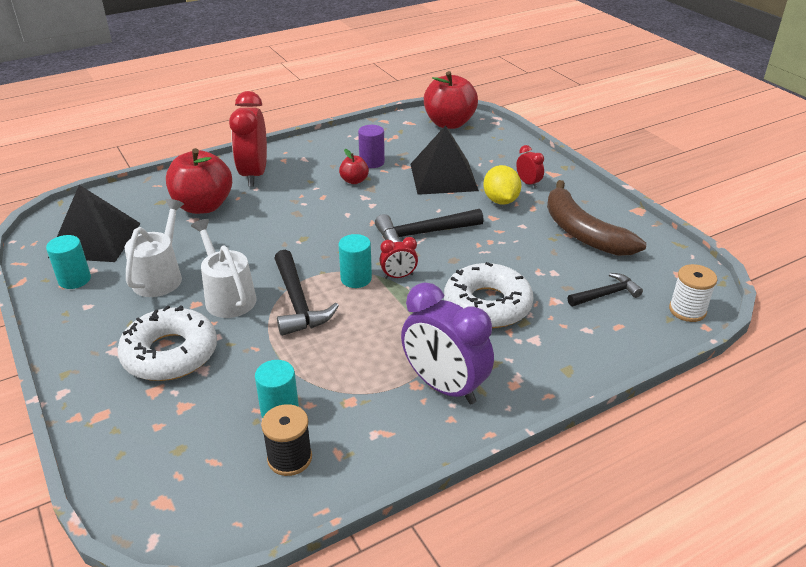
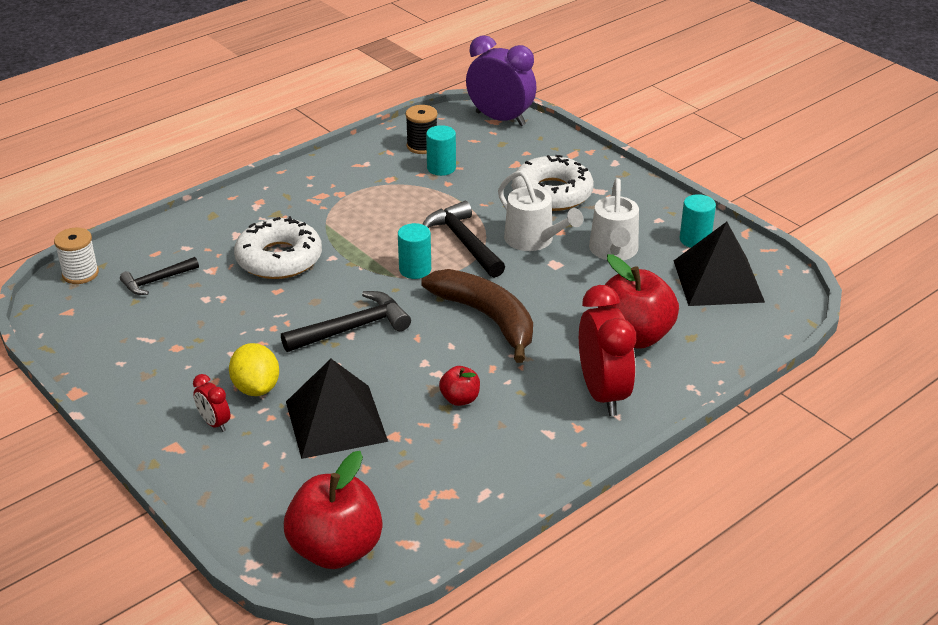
camera: 170 degrees right, 0 degrees up
(372, 162) = (445, 437): purple cylinder -> none
(398, 276) = (371, 277): red clock -> none
(444, 386) = (316, 194): purple clock -> purple clock (500, 119)
(582, 232) = (159, 351): brown banana -> brown banana (487, 318)

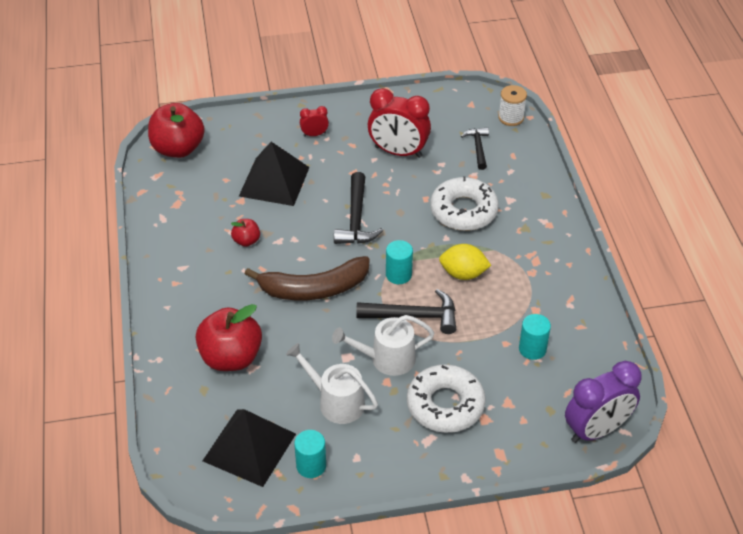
camera: 120 degrees right, 10 degrees up
(256, 388) = (332, 159): yellow lemon -> yellow lemon (463, 273)
(422, 146) = (577, 352): black spool -> none
(603, 393) = (192, 310): red clock -> red clock (398, 152)

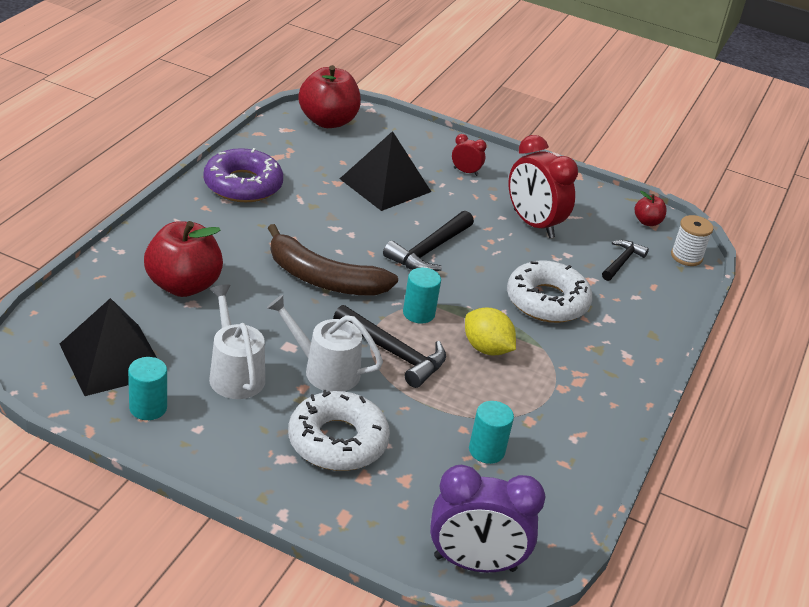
camera: 30 degrees right, 10 degrees down
(180, 246) = (243, 185): none -> purple donut
(246, 241) = (306, 212): red apple -> red apple (647, 222)

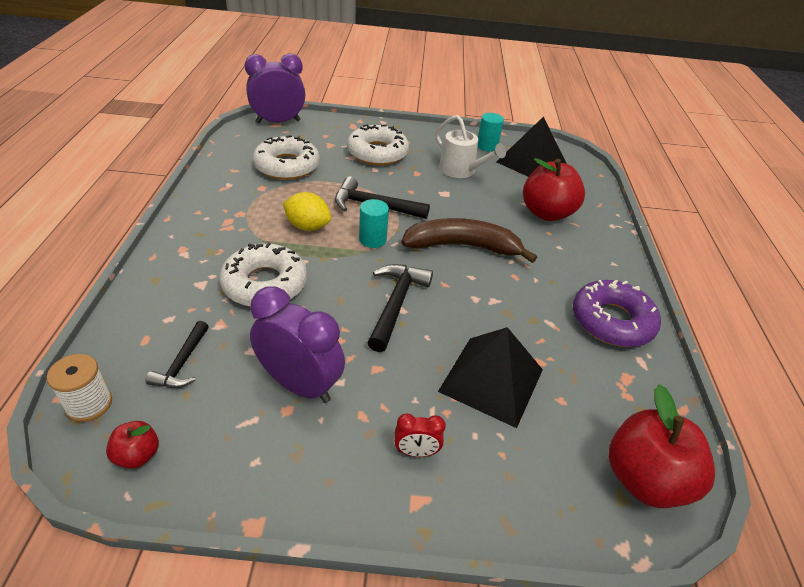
camera: 160 degrees right, 5 degrees up
(325, 370) = (411, 185): white watering can -> none
(486, 450) = (287, 166): turquoise cylinder -> white donut
(533, 224) = (299, 385): red clock -> purple clock

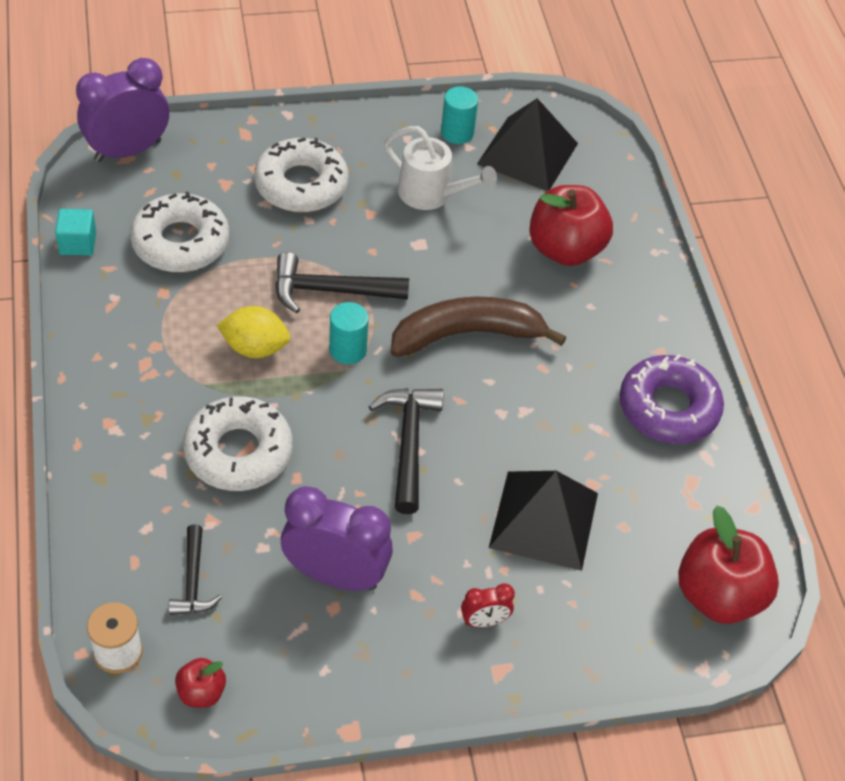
camera: 15 degrees left, 10 degrees up
(222, 156) = (78, 243): none -> turquoise cube

